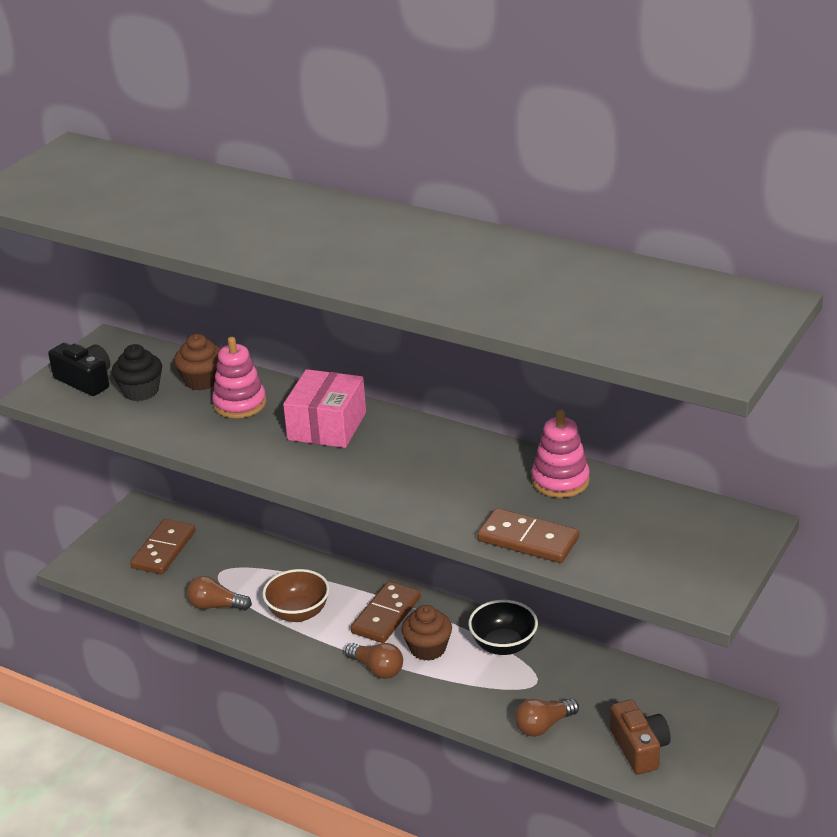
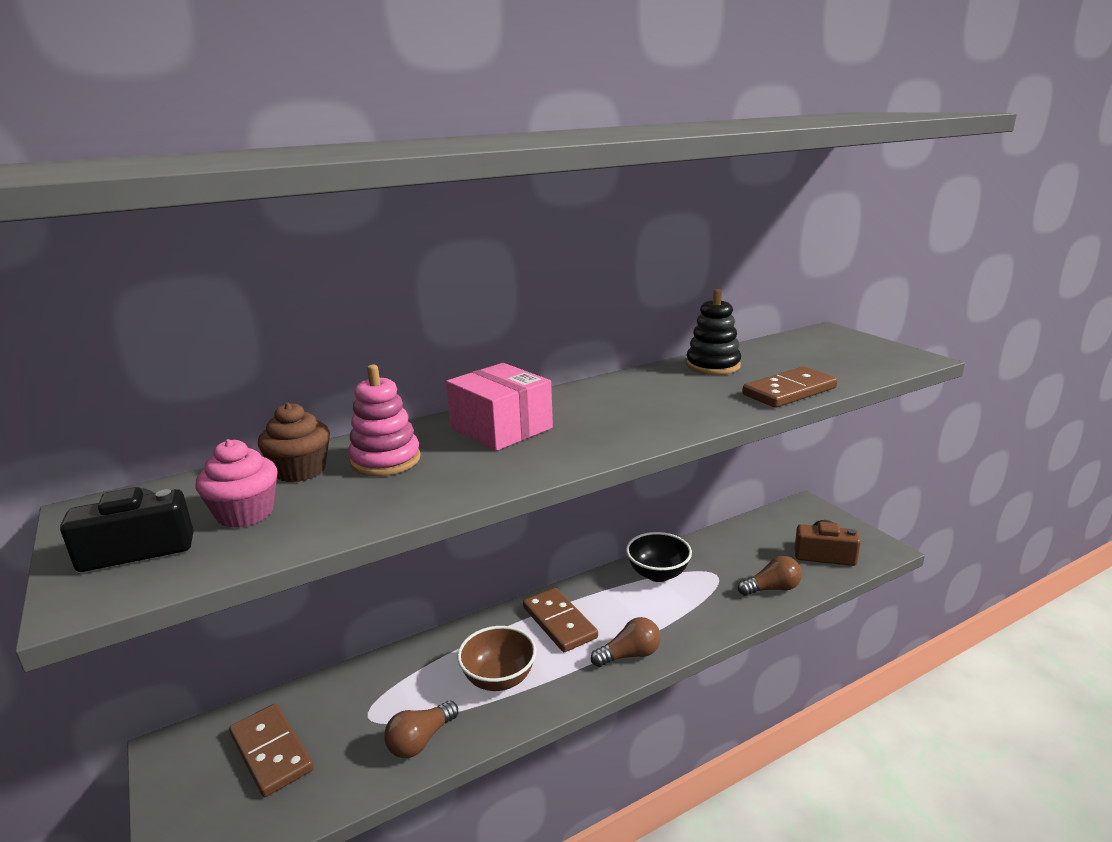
camera: 60 degrees left, 10 degrees down
(140, 391) = (245, 513): black cupcake -> pink cupcake
(428, 648) = (627, 614): brown cupcake -> none
(543, 726) = (772, 588): brown light bulb -> brown light bulb turned 105 degrees counterclockwise
(560, 481) = (713, 366): pink stacking toy -> black stacking toy

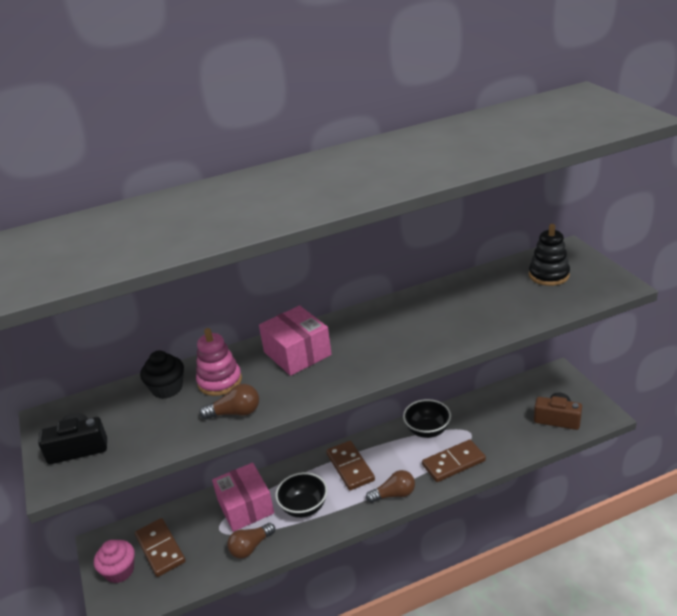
camera: 10 degrees right, 10 degrees up
(245, 513) = (135, 423): pink cupcake -> pink cupcake (119, 571)
(300, 470) = (167, 388): brown cupcake -> black cupcake
(409, 682) = (245, 507): none -> pink box
(499, 679) = (304, 507): brown bowl -> black bowl
(713, 366) = (462, 290): black stacking toy -> black stacking toy (548, 275)
(772, 588) = (508, 446): brown light bulb -> brown light bulb (235, 413)
(789, 391) = (508, 321): brown domino -> brown domino (453, 463)

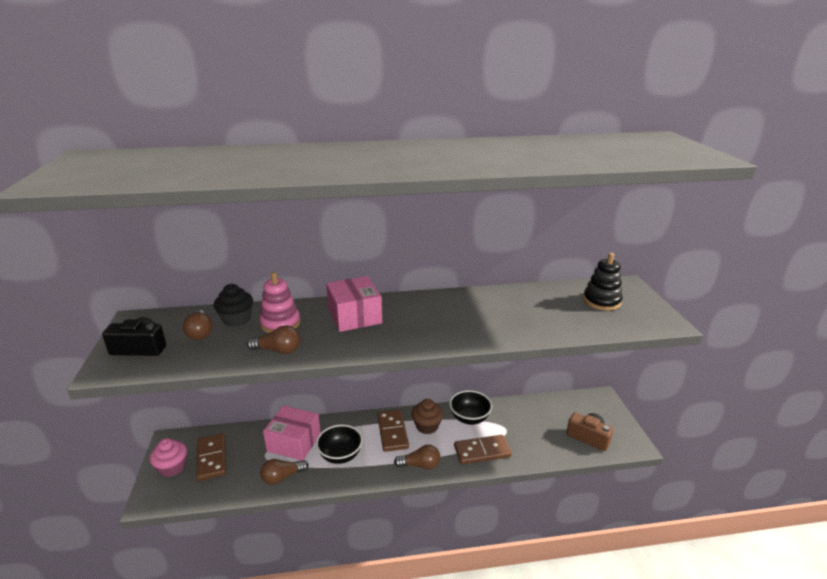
camera: 10 degrees right, 5 degrees down
(135, 414) = (200, 332): none -> brown light bulb
(245, 507) = (294, 442): pink box -> pink box turned 60 degrees counterclockwise
(385, 451) = (427, 426): none -> brown cupcake

